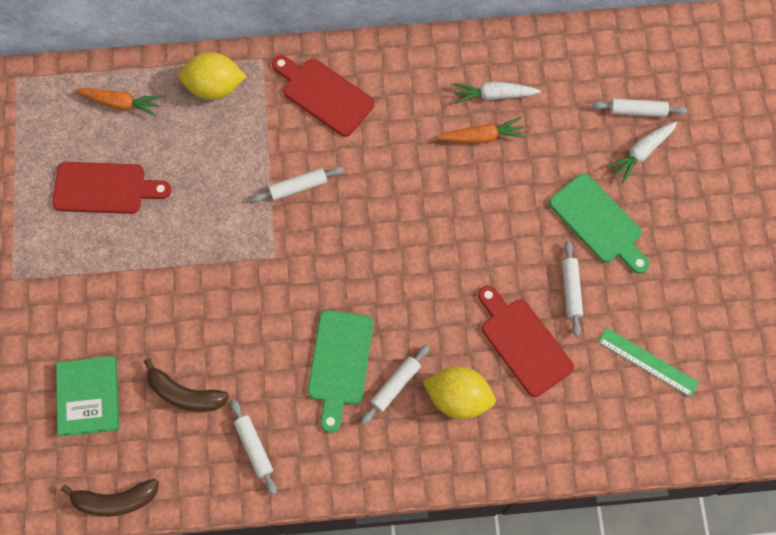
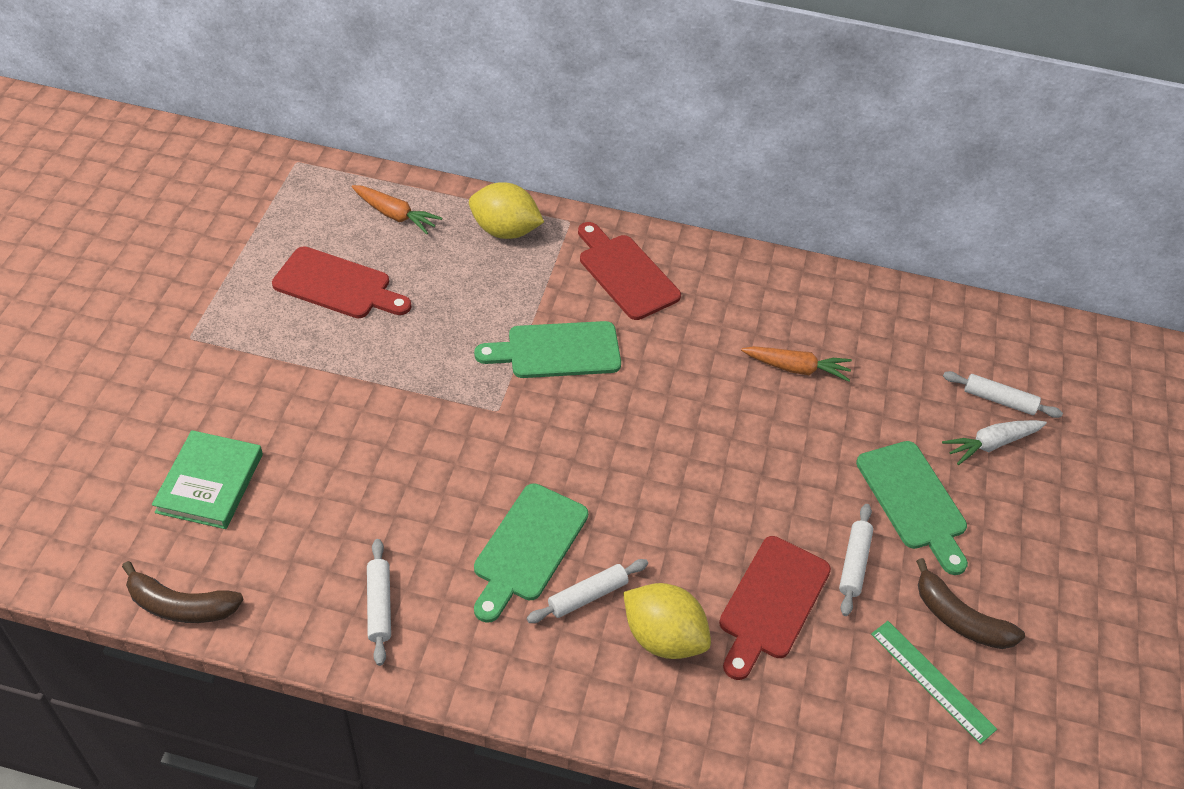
camera: 15 degrees right, 20 degrees down
(185, 394) = (324, 518): brown banana -> brown banana (959, 619)
(298, 187) = (557, 351): white rolling pin -> green cutting board
(493, 95) = (825, 332): white carrot -> none
(523, 343) = (771, 602): red cutting board -> red cutting board turned 135 degrees counterclockwise

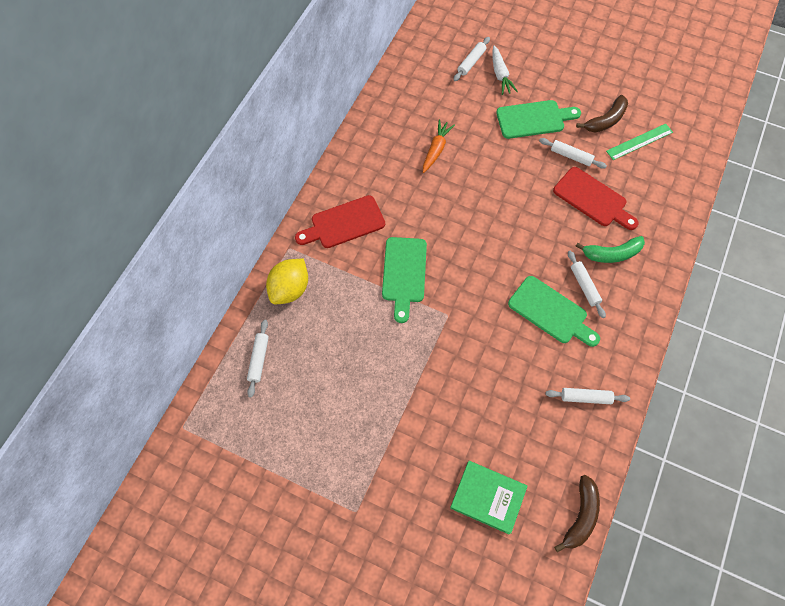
camera: 75 degrees left, 15 degrees up
(337, 285) = (322, 405): red cutting board -> none
(395, 215) = (259, 359): orange carrot -> white rolling pin
(663, 637) = (611, 254): yellow lemon -> green banana

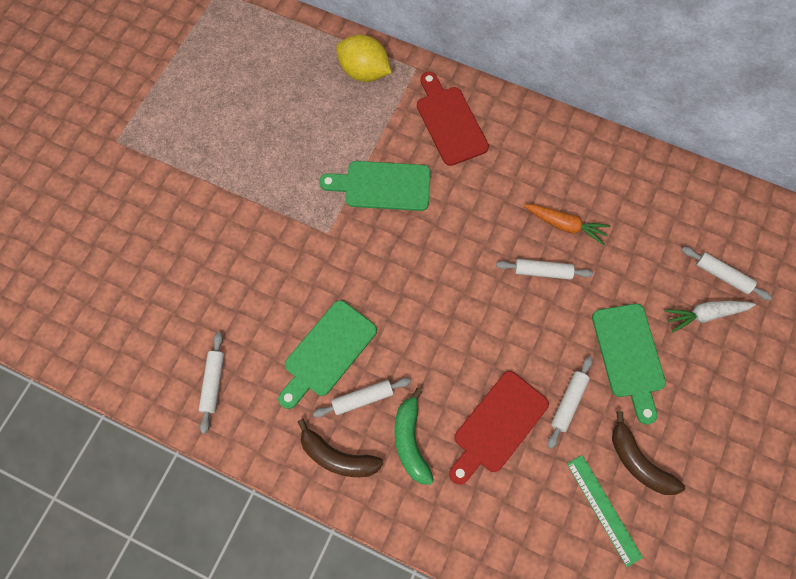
camera: 90 degrees right, 5 degrees up
(259, 359) = (283, 48): white rolling pin -> white rolling pin (542, 271)
(488, 497) = (112, 266): green book -> none
(580, 516) = (78, 362): brown banana -> brown banana (337, 457)

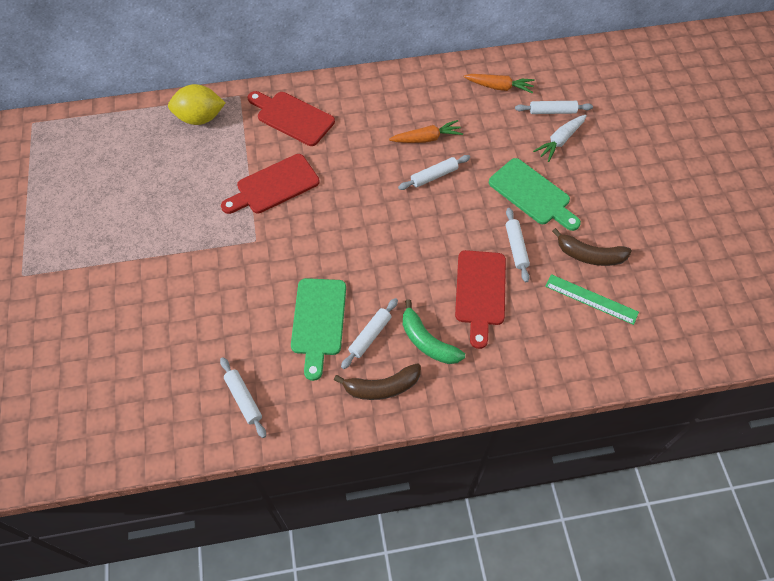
camera: 35 degrees left, 10 degrees down
(382, 186) = (274, 186): green cutting board -> red cutting board
(685, 212) = (499, 87): none -> orange carrot

